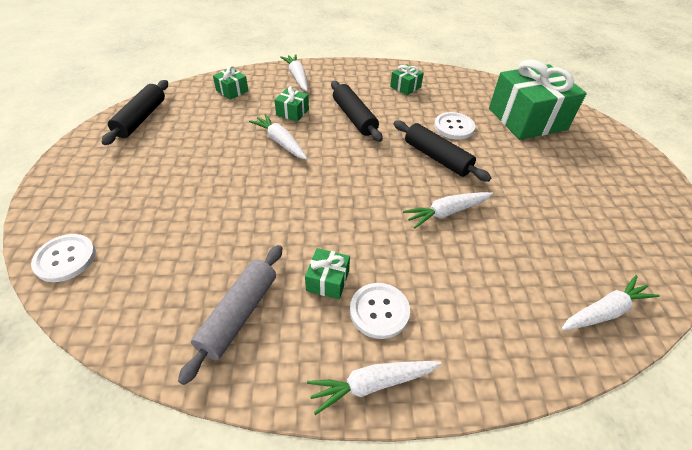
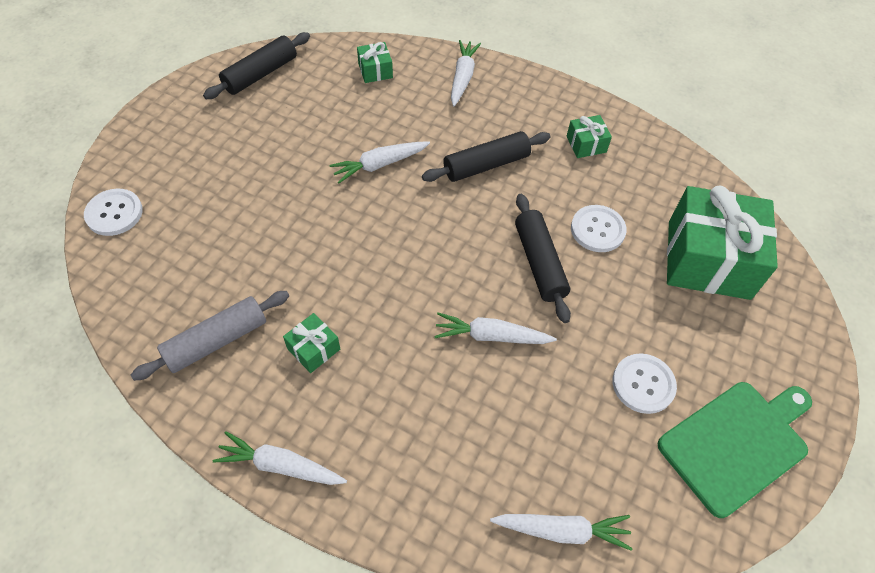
camera: 30 degrees right, 10 degrees up
(280, 142) = (380, 165): white carrot -> white carrot turned 105 degrees counterclockwise
(292, 112) = (421, 128): green gift -> none
(354, 117) = (486, 165): black rolling pin -> black rolling pin turned 60 degrees clockwise
(379, 311) = (337, 404): white button -> white button (643, 384)
(638, 205) = (736, 443): none -> green cutting board

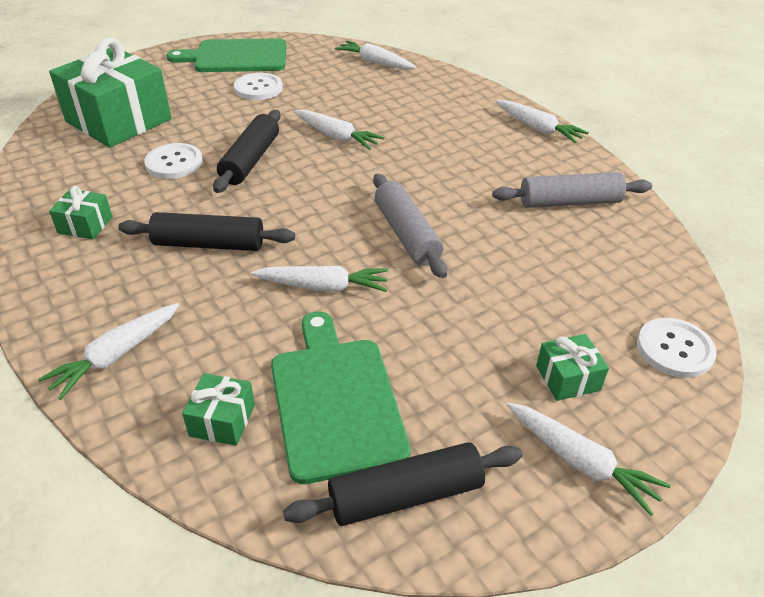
camera: 150 degrees left, 15 degrees down
(172, 120) = (580, 462): none -> white carrot
(313, 349) = (485, 172): green gift -> green gift (567, 378)
(323, 101) = (335, 400): none -> green cutting board
(348, 236) = (406, 234): none -> grey rolling pin

